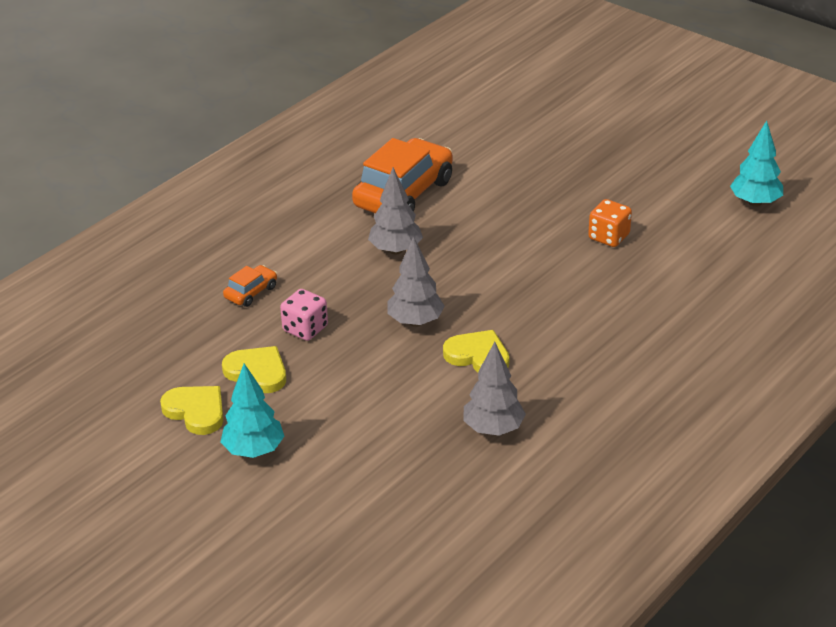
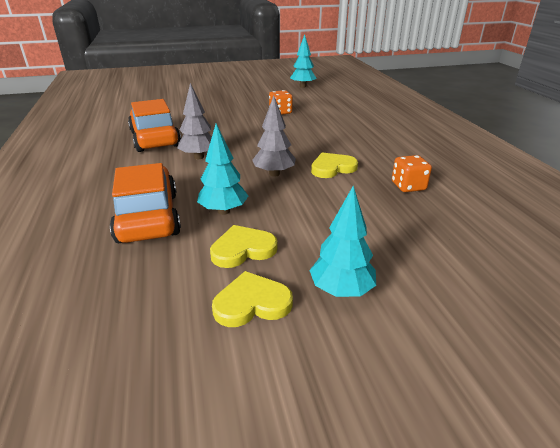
camera: 55 degrees left, 5 degrees down
(251, 292) = (148, 217): orange car -> orange car, size x2.23
(305, 329) = (223, 211): pink dice -> turquoise tree
(493, 429) = (408, 186): grey tree -> orange dice

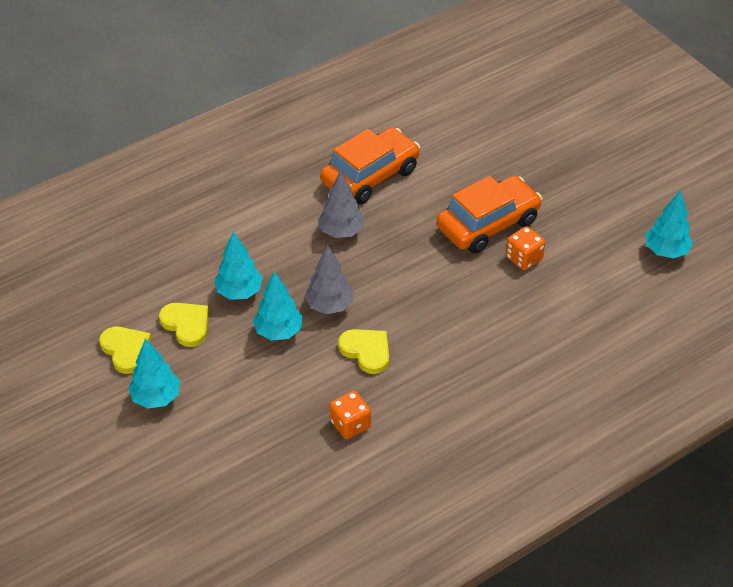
camera: 70 degrees right, 15 degrees up
(148, 217) = (210, 247): orange car -> orange car (488, 224)
(288, 200) = (278, 332): none -> turquoise tree

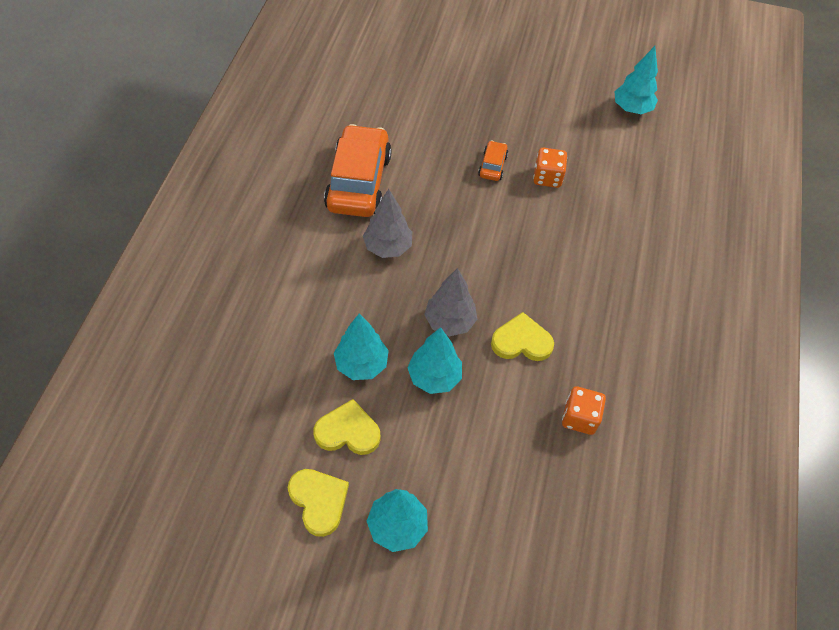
camera: 45 degrees left, 10 degrees up
(126, 350) = (319, 501): yellow heart -> yellow heart turned 45 degrees clockwise
(488, 224) = (492, 166): orange car -> orange car, size x0.45

